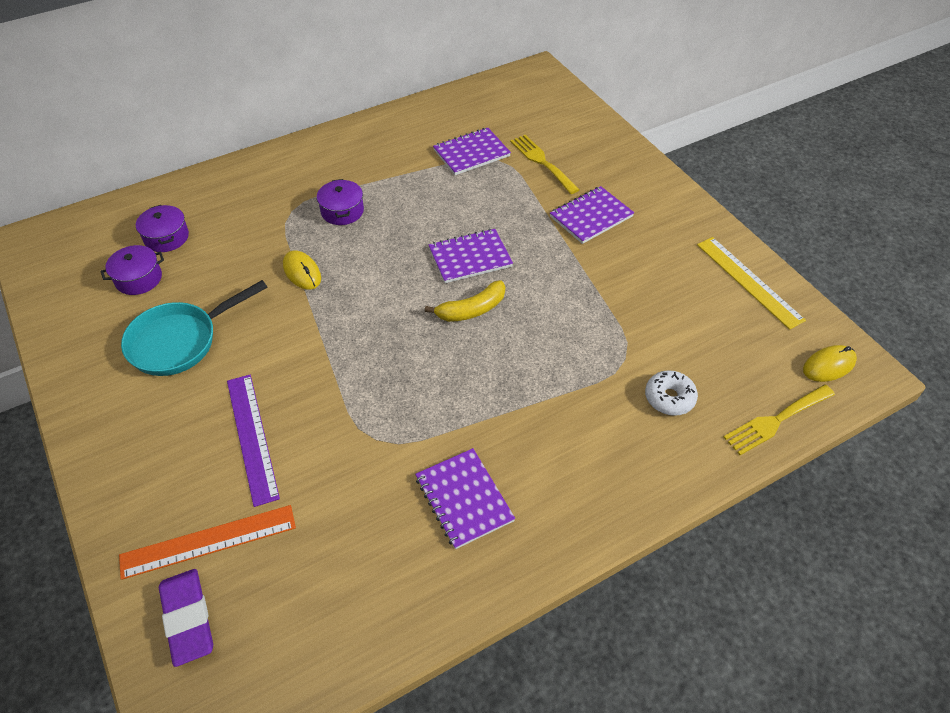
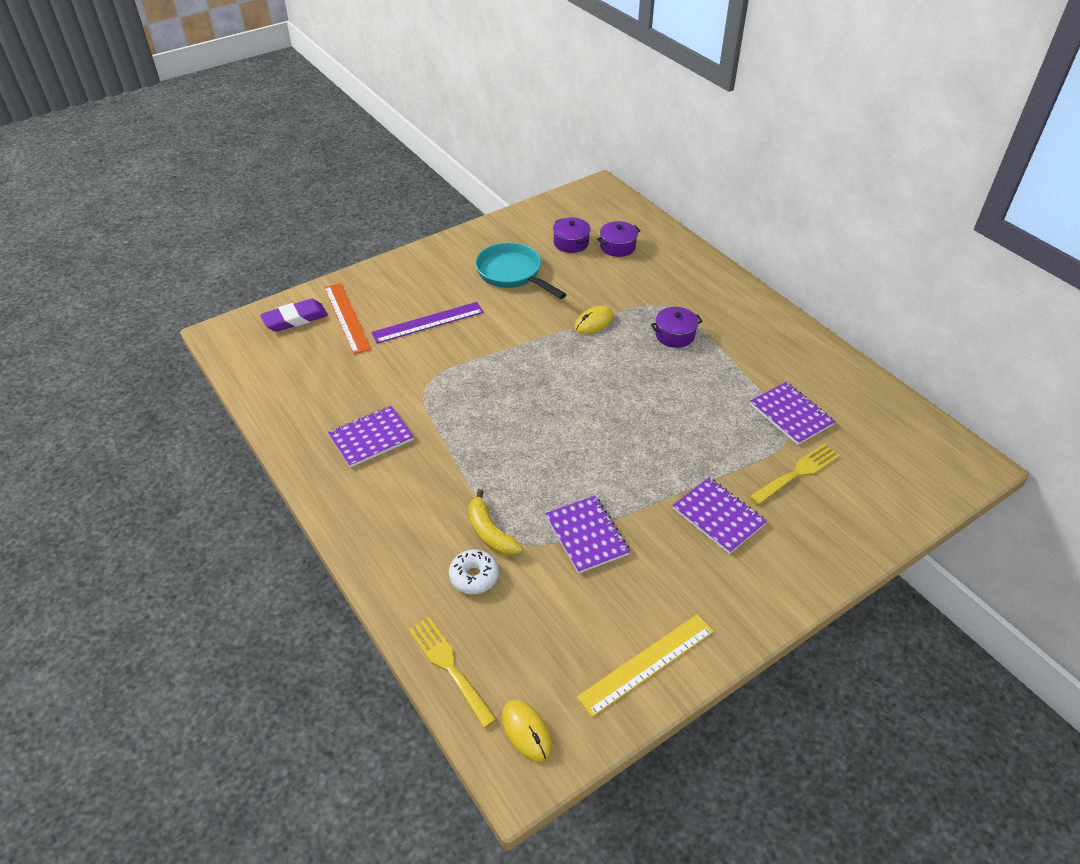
camera: 85 degrees right, 5 degrees down
(470, 258) = (633, 424): purple notebook -> purple notebook (586, 535)
(471, 310) = (567, 429): yellow banana -> yellow banana (490, 533)

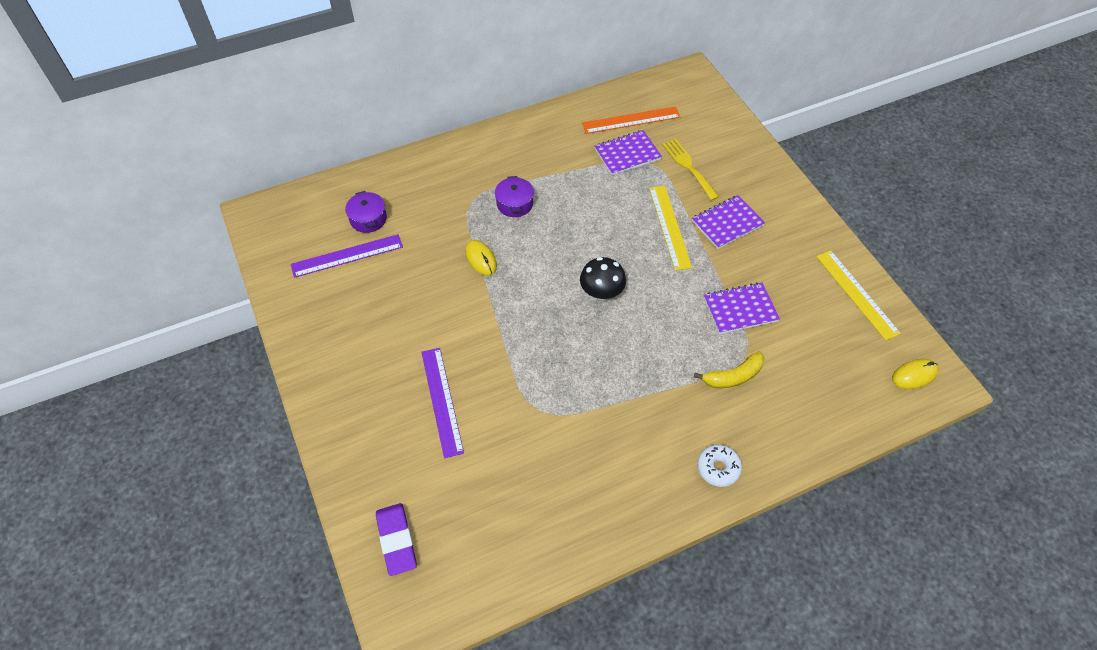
camera: 80 degrees left, 10 degrees up
(347, 317) = (410, 482): orange ruler -> orange ruler (631, 120)
(371, 438) = (607, 465): purple notebook -> none
(449, 667) = (863, 420): yellow fork -> none
(474, 576) = (778, 393): white donut -> white donut (718, 468)
(512, 274) = (383, 314): turquoise pan -> none
(571, 243) = (347, 255): purple pot -> purple ruler
(578, 413) = (601, 292): none -> black mushroom
(691, 462) = (669, 226): none -> yellow ruler

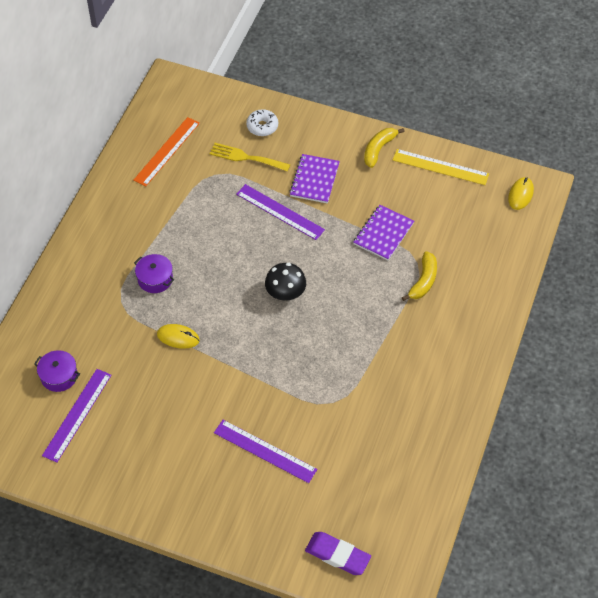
camera: 45 degrees left, 0 degrees up
(627, 154) = (193, 180): purple notebook -> none
(669, 226) = (280, 212): yellow ruler -> purple ruler
(718, 468) = (472, 344): white donut -> white donut (262, 126)
(813, 239) = (379, 149): none -> yellow banana

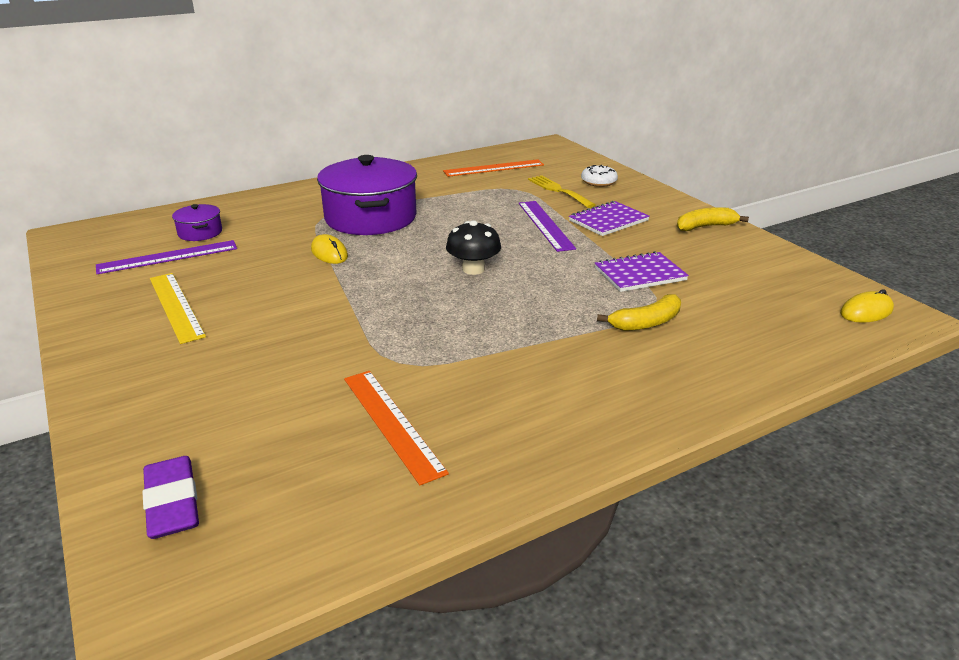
camera: 40 degrees right, 25 degrees down
(155, 279) = (371, 217): purple pot -> purple pot, size x2.23
(265, 451) = (266, 360): purple ruler -> none
(375, 444) = (392, 423): none -> orange ruler
(440, 167) = (769, 258): yellow ruler -> yellow ruler (176, 306)

